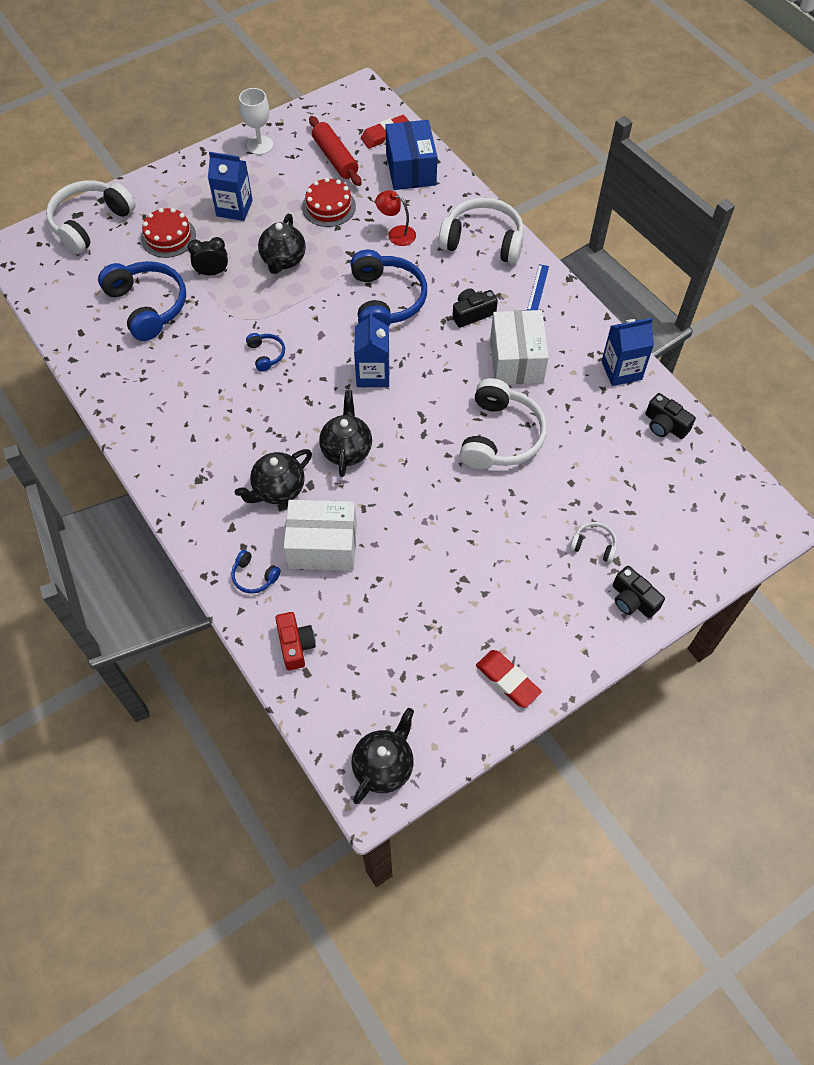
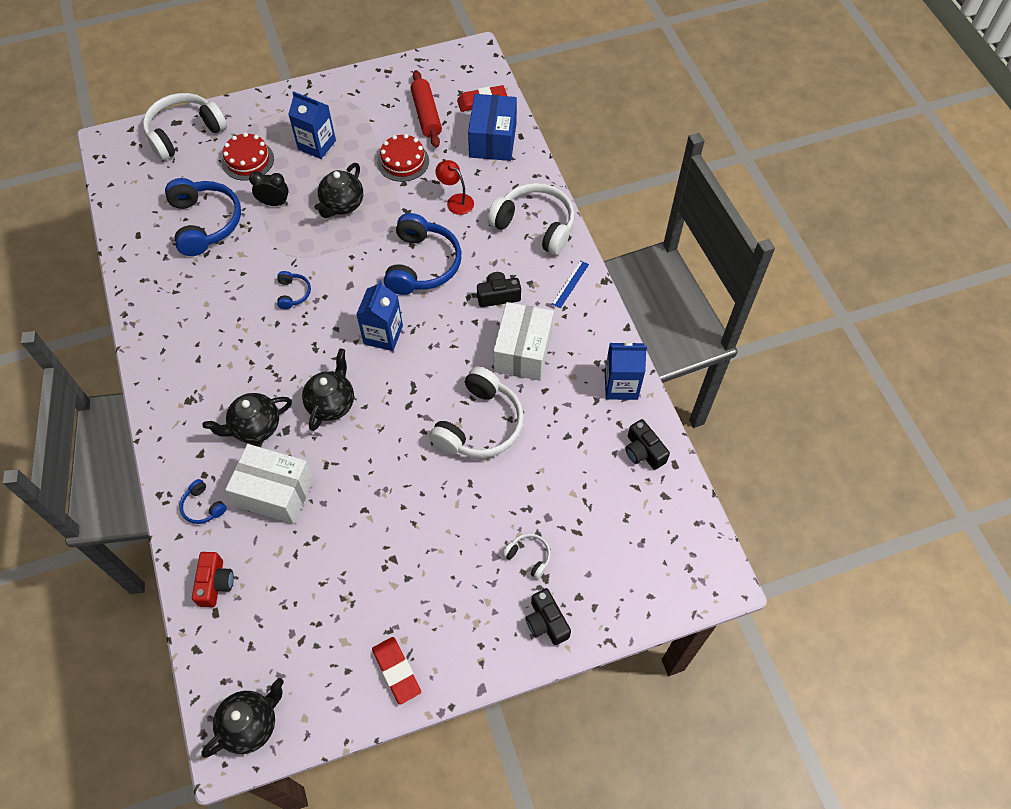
camera: 15 degrees right, 0 degrees up
(260, 145) = (362, 89): white goblet -> none

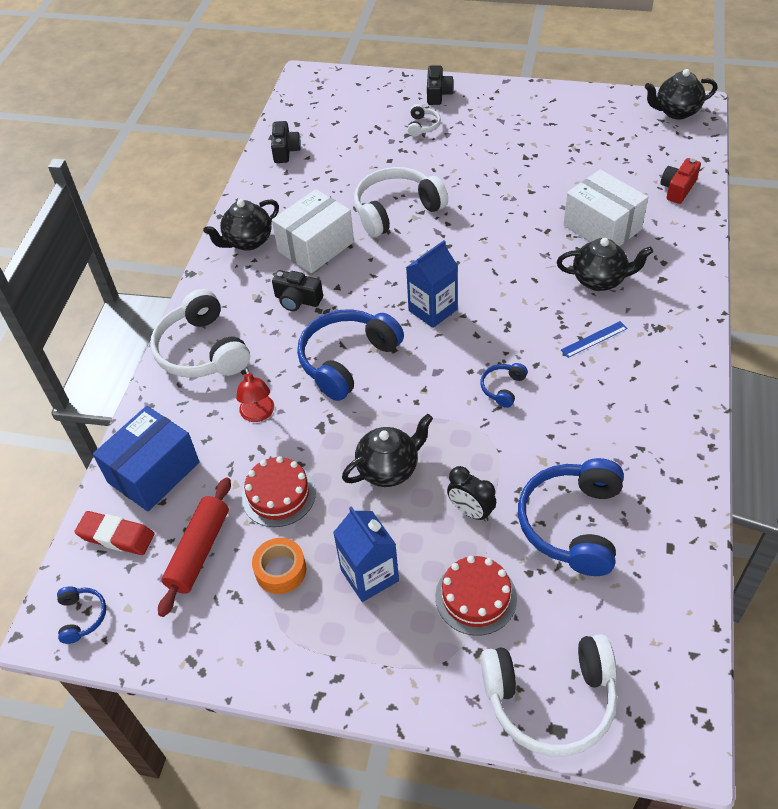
camera: 145 degrees left, 10 degrees down
(203, 507) = (672, 240): blue headphones -> blue headphones (82, 616)
(332, 404) = (517, 272): black teapot -> black teapot (248, 242)
(371, 126) = (280, 570): none -> orange tape
(396, 671) = (558, 104): red eraser -> none
(529, 556) = (423, 126): white headphones -> white headphones turned 150 degrees counterclockwise
(570, 284) = (223, 283): blue ruler -> blue ruler (594, 339)
(621, 385) = (259, 194): blue carton -> none

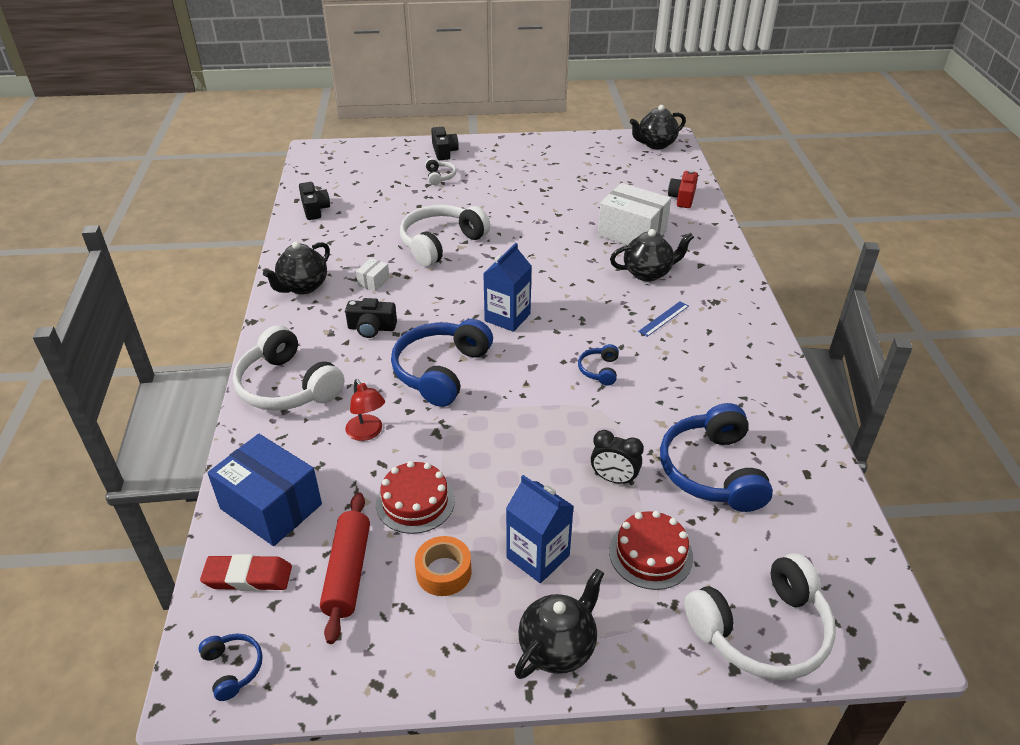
camera: 20 degrees left, 10 degrees down
(153, 472) = (271, 506): blue box -> blue box turned 75 degrees counterclockwise
(316, 247) = (373, 282): white box -> white box, size x0.43
(389, 469) = (519, 457): black teapot -> black teapot (558, 647)

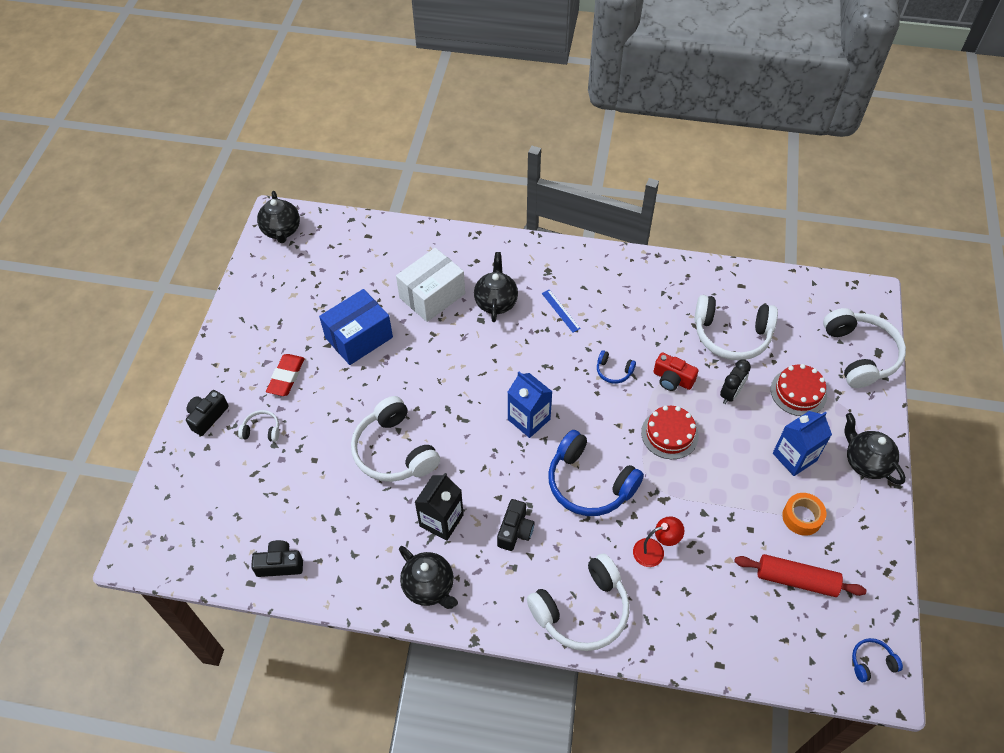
camera: 75 degrees left, 15 degrees up
(248, 577) = (794, 650): red eraser -> red eraser (286, 377)
(271, 506) = (726, 631): blue box -> blue box (359, 337)
(373, 282) = (441, 520): white box -> black carton
(415, 501) = (734, 525): red cake -> red cake (669, 434)
(444, 151) = (207, 417): black camera -> black camera turned 60 degrees counterclockwise
(682, 198) = (388, 242): red camera -> red camera (672, 379)
(712, 471) = (731, 335): blue headphones -> white headphones

